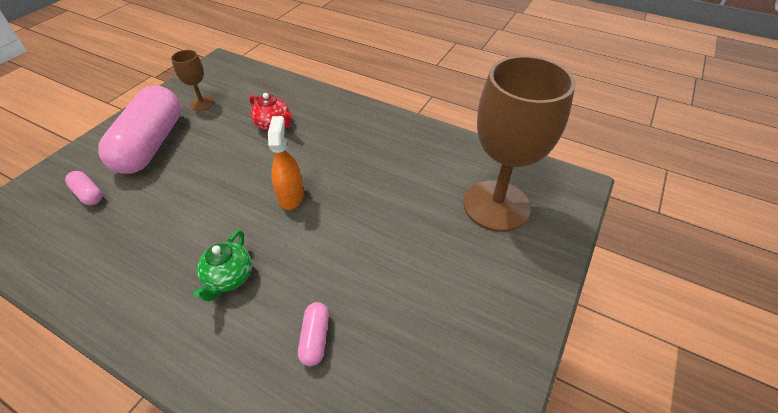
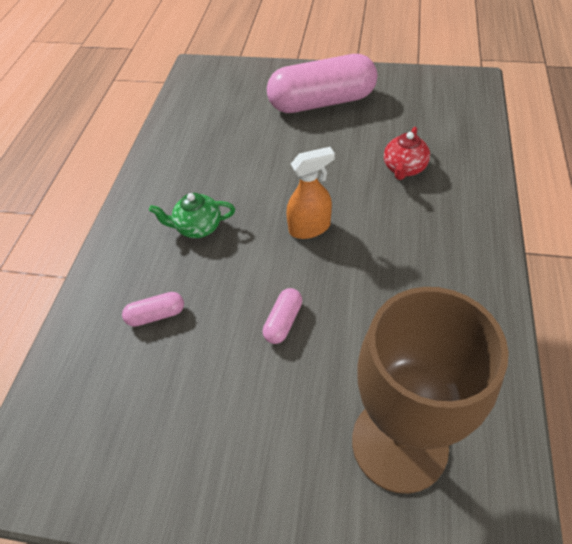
camera: 75 degrees right, 5 degrees up
(88, 194) = (247, 101): pink capsule -> pink capsule (283, 321)
(202, 103) = (399, 103): brown goblet -> none

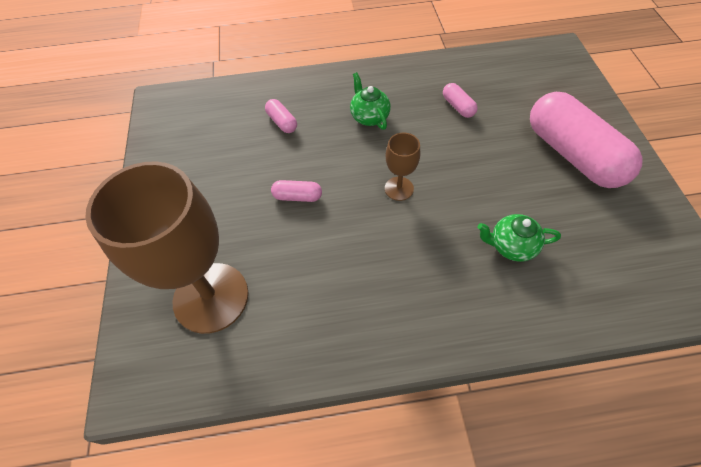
camera: 70 degrees right, 5 degrees up
(225, 154) = (458, 106): none -> pink capsule
(310, 228) = (399, 188): orange spray bottle -> brown goblet
(404, 168) = (511, 246): red teapot -> green teapot

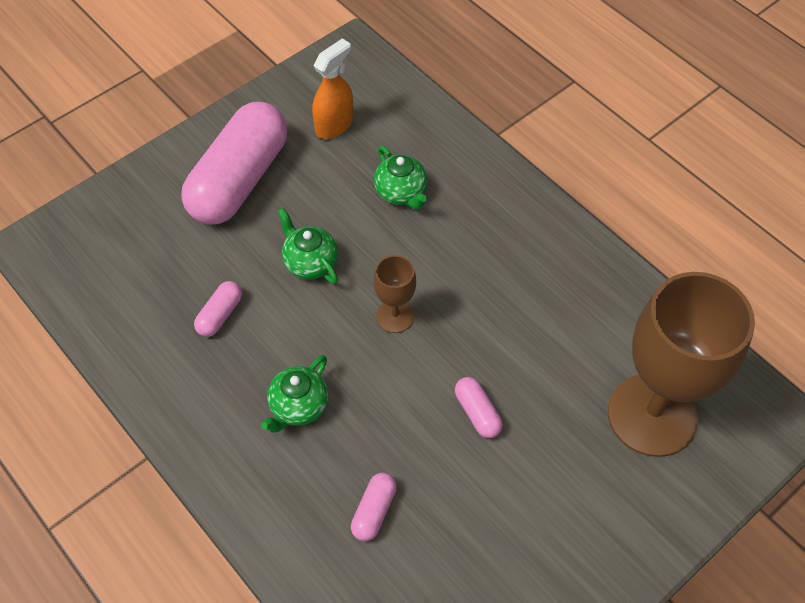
camera: 125 degrees left, 0 degrees up
(473, 163) = (310, 262): none -> green teapot
(611, 235) = (334, 125): none -> orange spray bottle

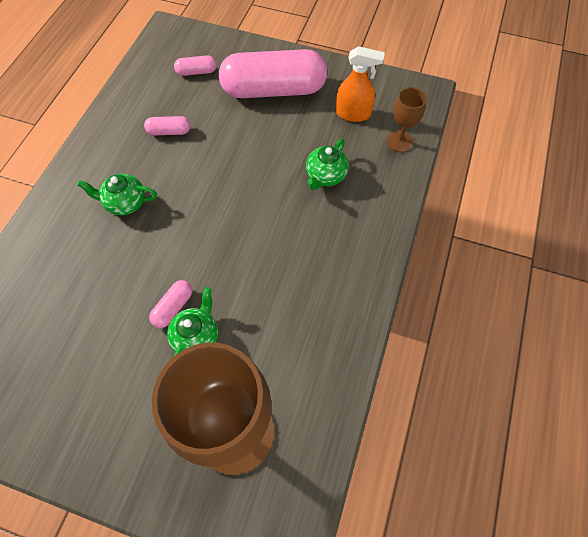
camera: 60 degrees right, 5 degrees up
(310, 262) = (235, 155): green teapot -> green teapot (196, 337)
(374, 511) = (69, 281): pink capsule -> pink capsule (196, 72)
(395, 316) = (222, 221): brown goblet -> brown goblet (399, 141)

